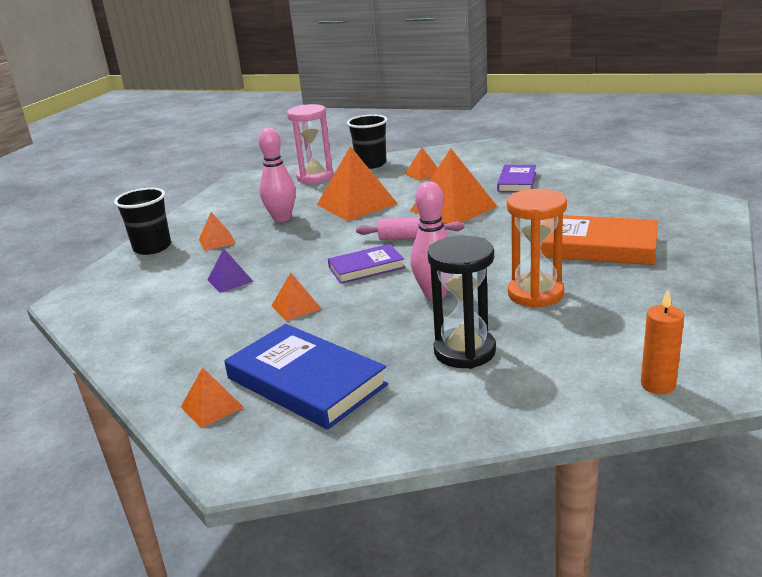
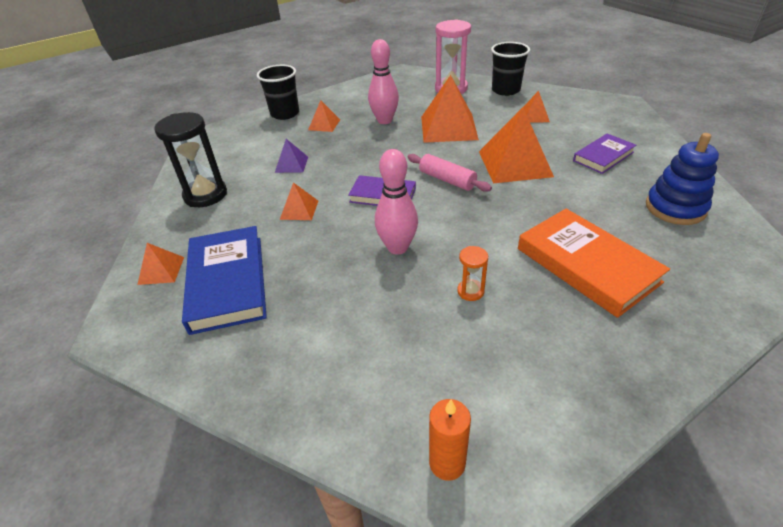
camera: 35 degrees right, 15 degrees up
(464, 351) = (349, 319): black hourglass -> black hourglass (205, 195)
(535, 294) = (470, 291): orange hourglass -> orange hourglass, size x0.48
(608, 194) = (675, 208): none -> blue stacking toy

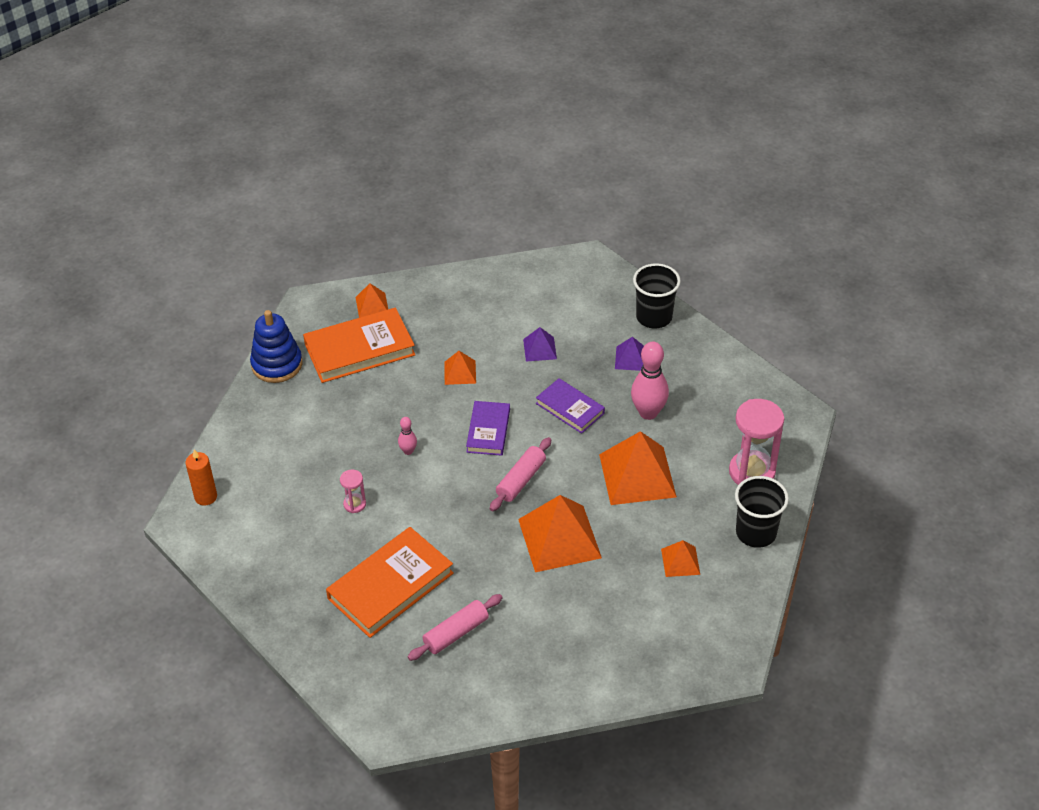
camera: 80 degrees right, 5 degrees up
(205, 195) = (479, 299): black hourglass -> none
(227, 282) = (359, 349): blue book -> orange book
(324, 124) = (631, 358): orange pyramid -> purple pyramid
(397, 247) = (408, 451): pink bowling pin -> pink bowling pin, size x0.50
(470, 291) = (354, 504): orange hourglass -> pink hourglass
(603, 156) = (583, 622): purple book -> purple book (570, 408)
(636, 222) = (456, 633): none -> pink rolling pin
(675, 208) = (483, 670): blue stacking toy -> blue stacking toy (277, 364)

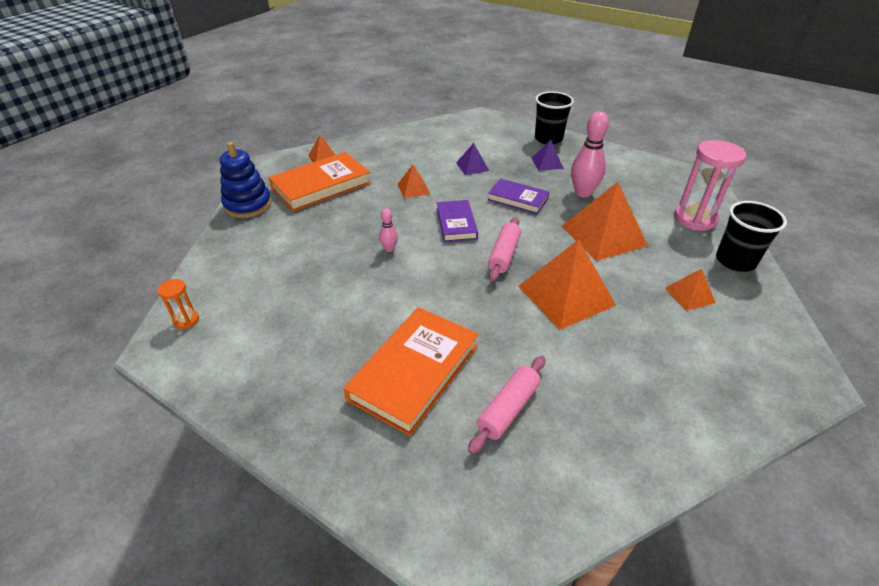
camera: 15 degrees left, 5 degrees down
(206, 497) = (186, 320): orange candle -> orange hourglass
(354, 504) = (350, 300): pink hourglass -> none

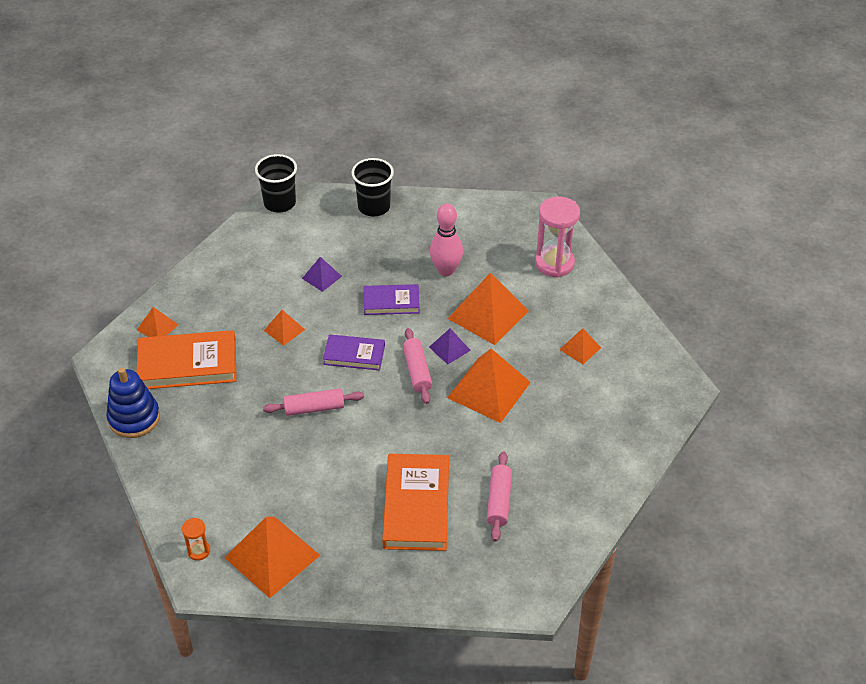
camera: 30 degrees left, 5 degrees up
(239, 355) = (272, 556): none -> orange pyramid
(321, 186) = (187, 364): orange book -> orange book turned 60 degrees clockwise
(389, 249) = (314, 408): pink bowling pin -> pink rolling pin
(456, 223) = (354, 355): purple book -> purple book turned 45 degrees counterclockwise
(547, 163) = (392, 243): purple pyramid -> purple pyramid (449, 348)
(735, 261) = (601, 298): black cup -> black cup (279, 203)

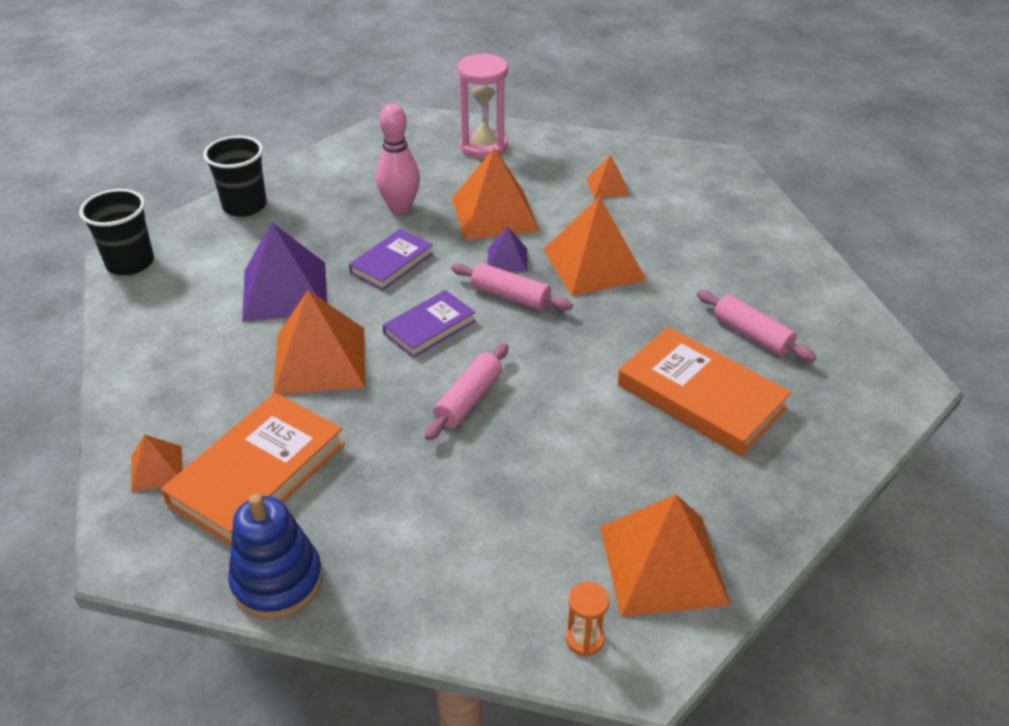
camera: 50 degrees left, 5 degrees down
(284, 330) = (320, 360): orange pyramid -> orange pyramid, size x1.99
(322, 277) = (285, 291): purple pyramid -> purple pyramid, size x1.99

